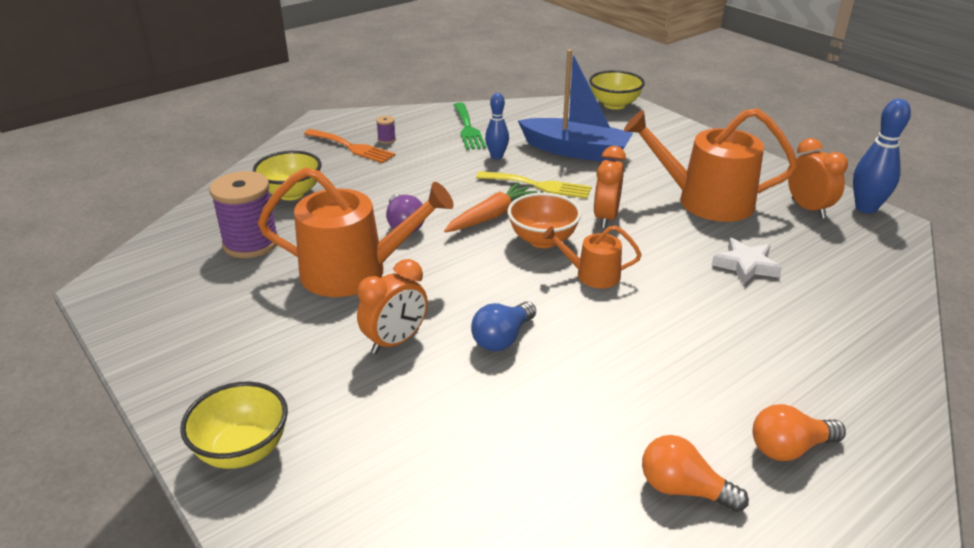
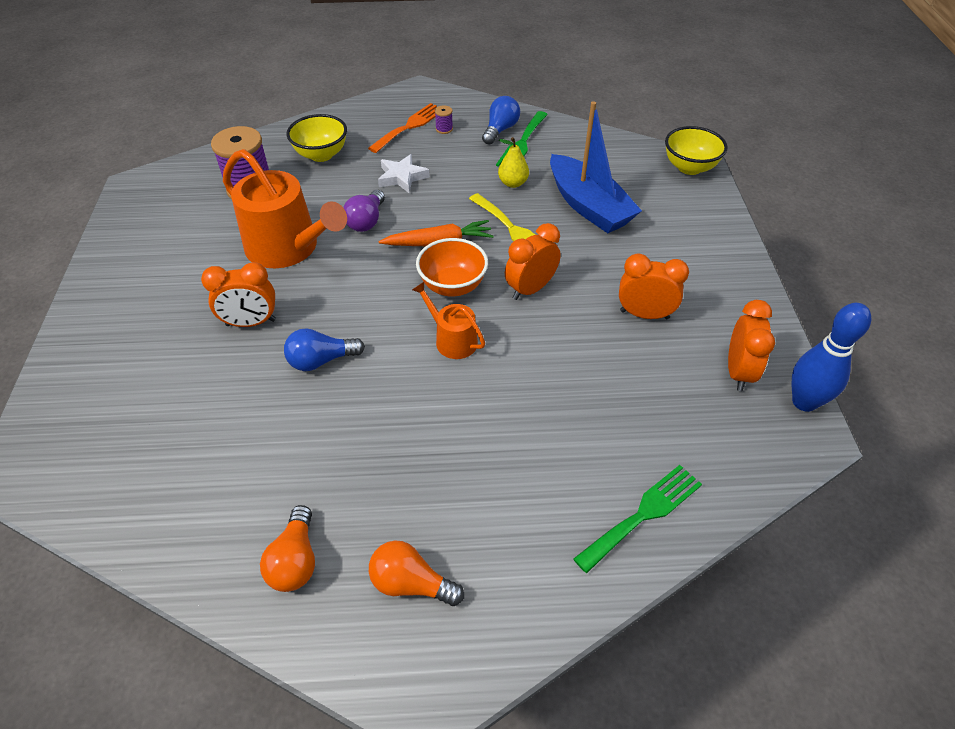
camera: 35 degrees right, 15 degrees up
(243, 450) = (84, 355): yellow bowl -> none
(352, 147) = (409, 126): orange fork -> orange fork turned 120 degrees counterclockwise
(437, 125) = (500, 130): none -> blue light bulb
(497, 156) = (513, 183): blue bowling pin -> yellow pear
(683, 489) = (295, 561): orange light bulb -> orange light bulb turned 150 degrees counterclockwise
(706, 201) = (644, 314): orange watering can -> orange clock
(745, 265) = (594, 399): white star -> white star (402, 177)
(869, 316) = (643, 514): none -> green fork

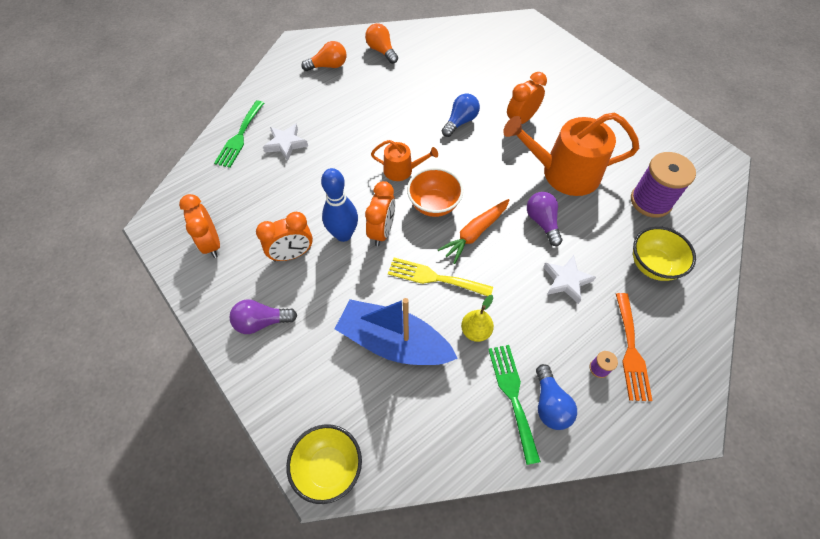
camera: 145 degrees right, 10 degrees up
(577, 460) = (286, 144): none -> white star
(706, 272) = (261, 322): none -> purple light bulb
(804, 402) = (162, 244): blue bowling pin -> blue bowling pin (343, 234)

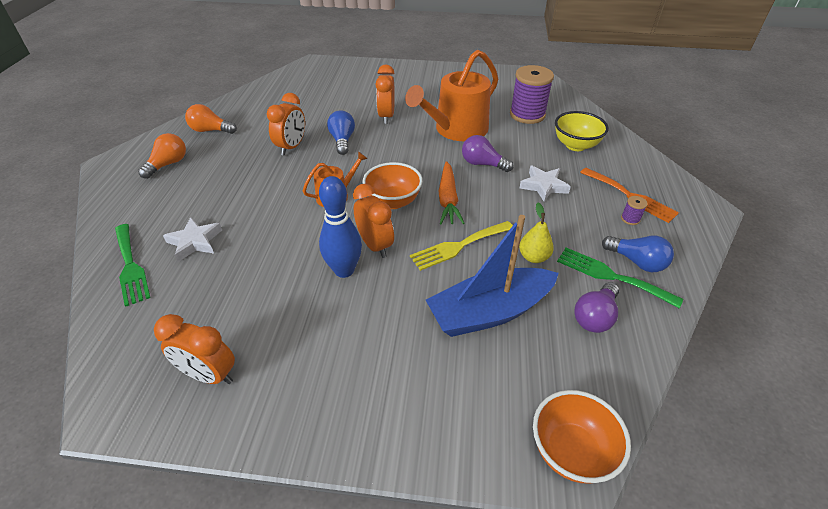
camera: 45 degrees left, 15 degrees down
(261, 322) = (355, 395): purple light bulb -> purple light bulb (595, 317)
(292, 254) = (314, 319): orange clock -> orange clock (291, 147)
(329, 468) = (571, 451): yellow bowl -> orange bowl

